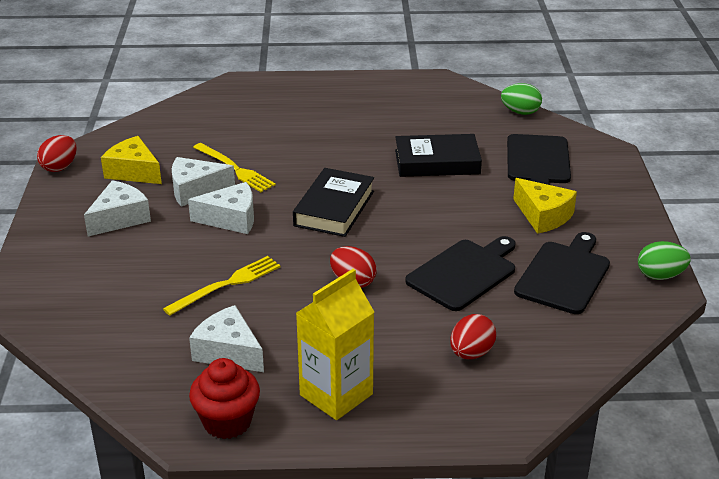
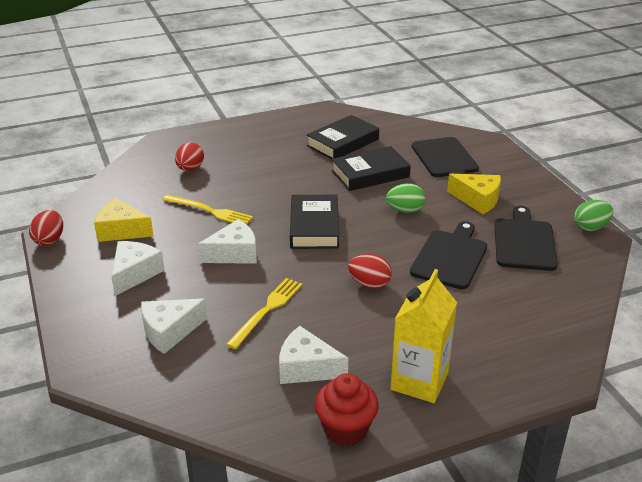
camera: 20 degrees left, 0 degrees up
(196, 190) = (187, 236): white cheese -> white cheese (169, 331)
(430, 121) = (343, 142): none -> black book
(471, 353) = (499, 320): red egg -> red egg (190, 169)
(520, 112) = (406, 124): green egg -> green egg (405, 210)

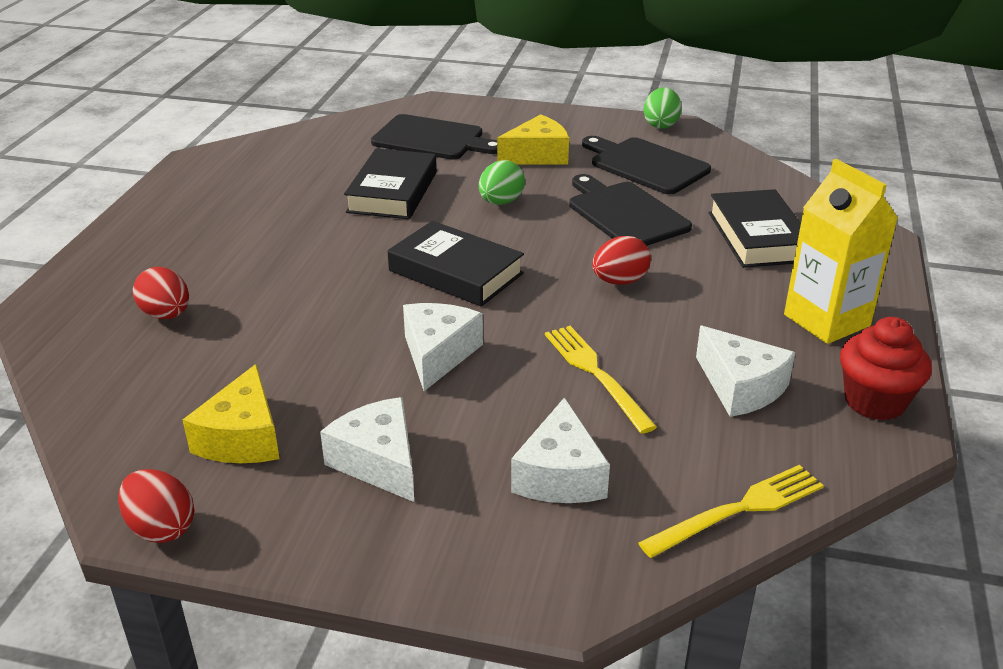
camera: 55 degrees left, 0 degrees up
(121, 231) = (242, 437): yellow cheese -> yellow cheese turned 45 degrees counterclockwise
(209, 211) = (305, 337): yellow fork -> yellow fork (738, 510)
(306, 368) = (741, 387): white cheese -> white cheese turned 90 degrees counterclockwise
(343, 142) = (293, 181): black book -> black book (758, 237)

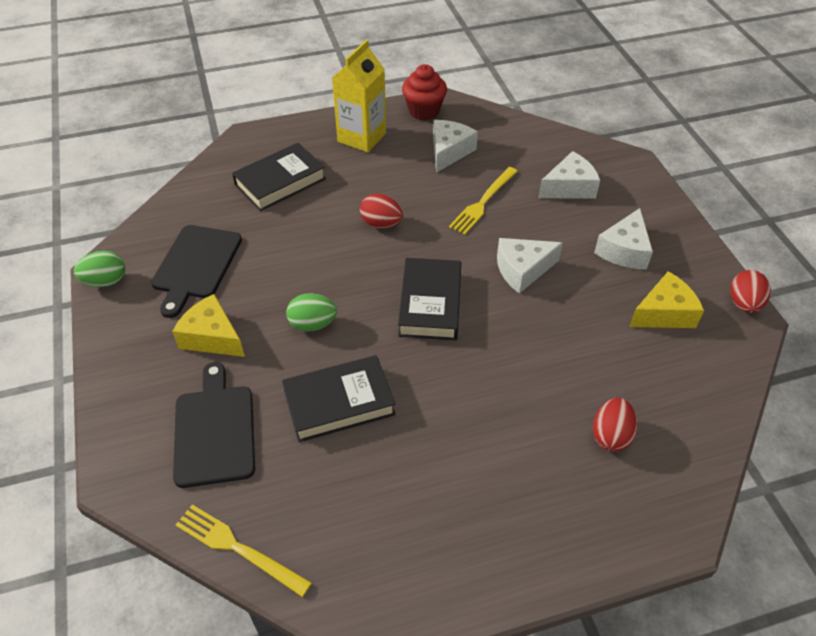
camera: 120 degrees left, 15 degrees up
(625, 213) = (287, 250): black cutting board -> none
(738, 510) = (537, 132): yellow fork -> yellow fork (238, 548)

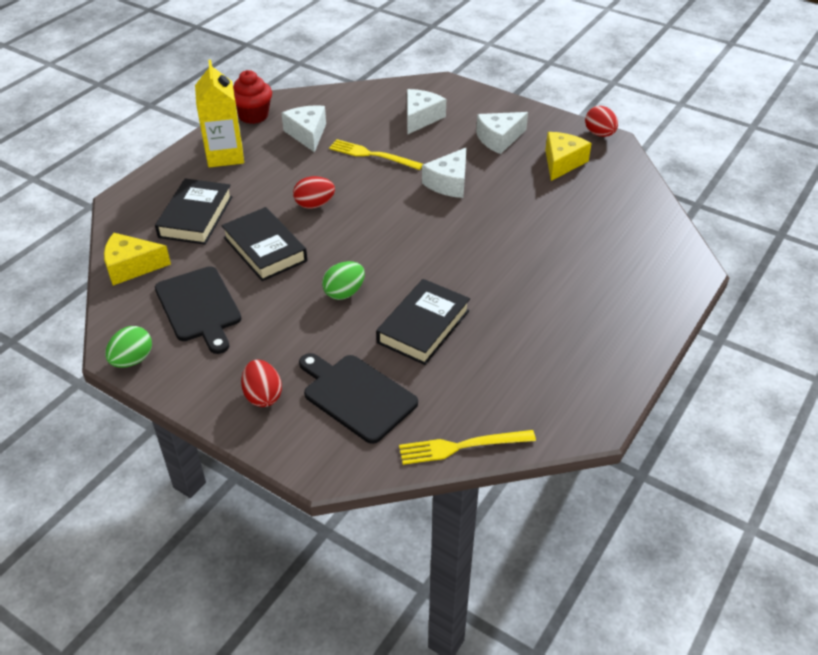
camera: 40 degrees left, 5 degrees down
(212, 337) = (277, 344): yellow cheese -> yellow cheese (131, 267)
(430, 304) = (412, 235): black book -> black book (265, 249)
(483, 202) = (372, 155): yellow fork -> yellow fork turned 120 degrees clockwise
(610, 435) = (606, 244): red egg -> red egg (263, 396)
(624, 250) = (499, 139): white cheese -> white cheese turned 75 degrees clockwise

